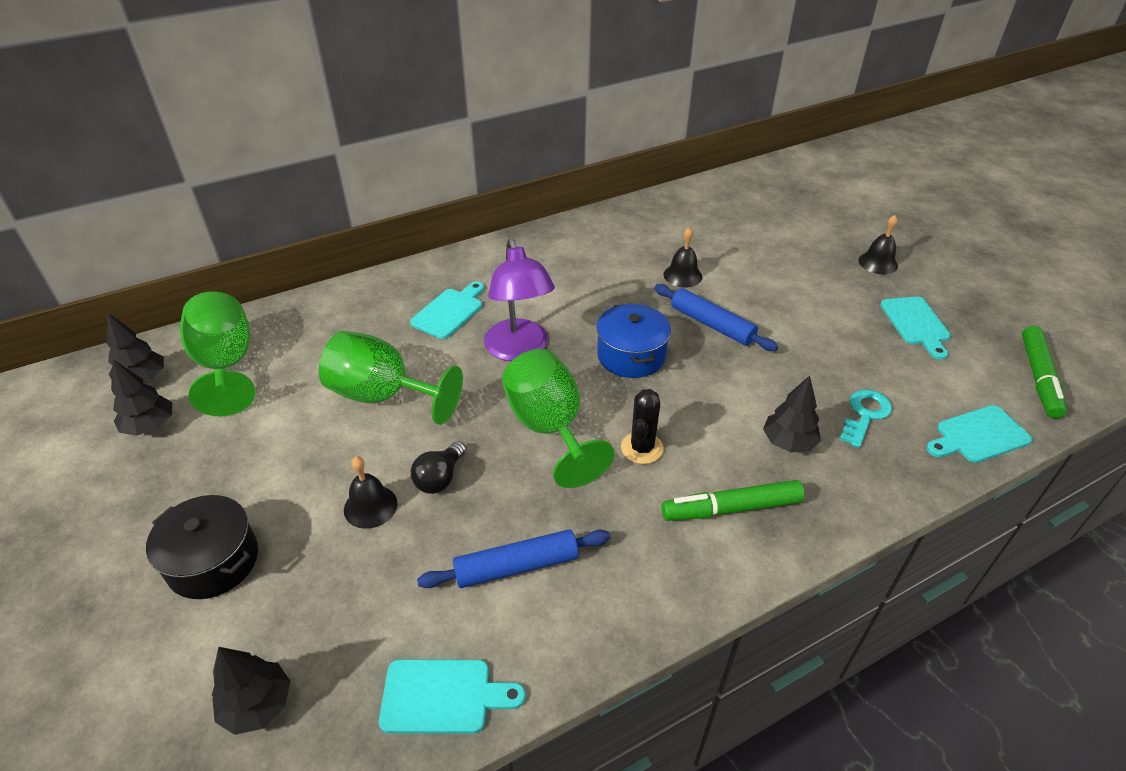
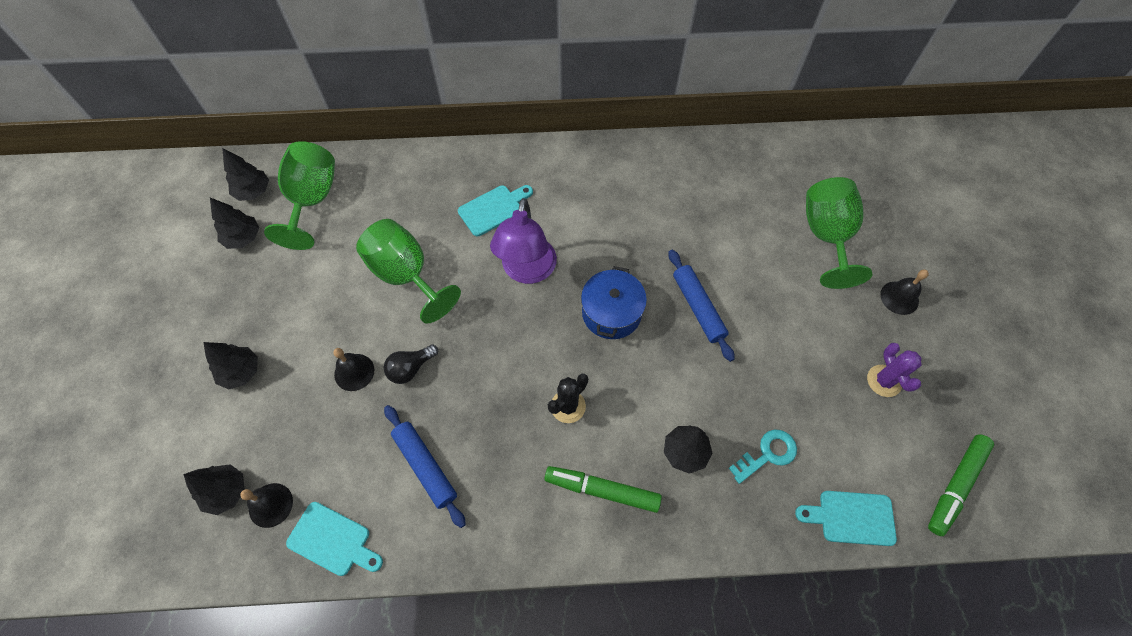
camera: 25 degrees right, 20 degrees up
(213, 561) = (241, 372): black pot -> black tree
(516, 566) = (425, 466): blue rolling pin -> blue rolling pin turned 45 degrees clockwise
(549, 428) = (510, 357): green goblet -> green goblet (826, 236)
(682, 275) = (706, 243): black bell -> black bell (270, 505)
(916, 324) = (884, 381): turquoise cutting board -> purple cactus

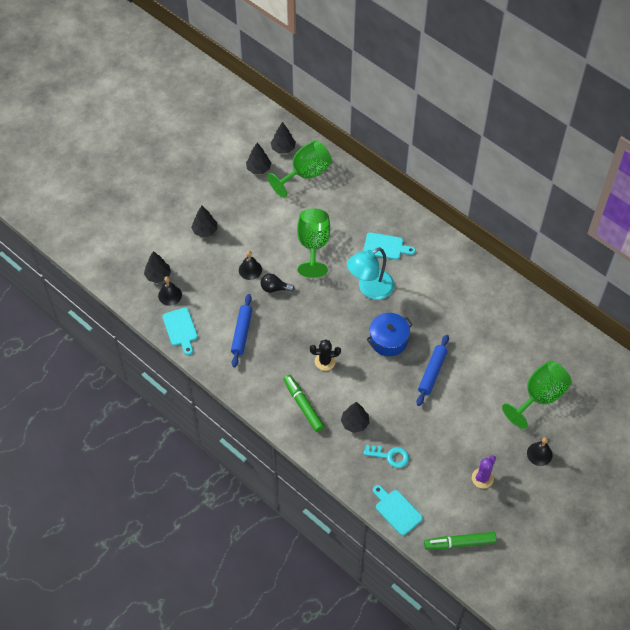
camera: 45 degrees right, 5 degrees down
(527, 271) = (370, 289): purple lamp -> turquoise lamp

